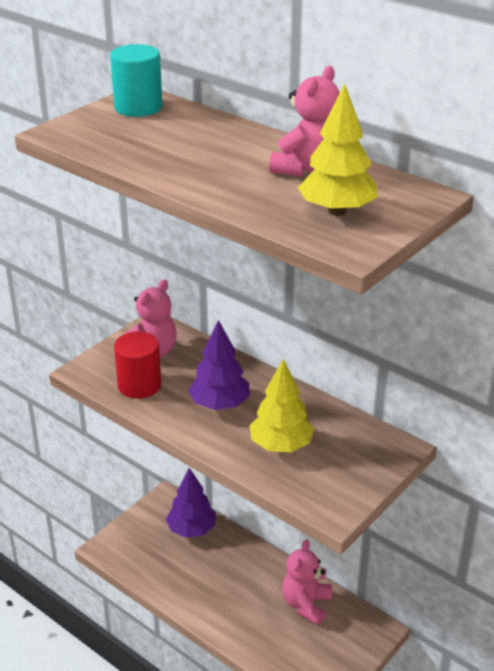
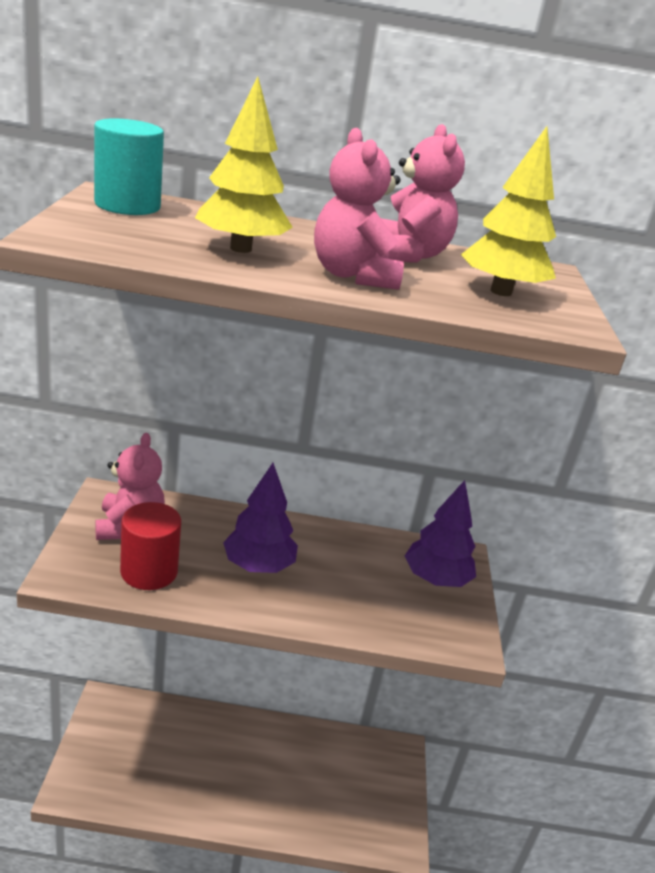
camera: 40 degrees left, 5 degrees down
(192, 529) = (156, 724): purple tree -> purple tree (435, 579)
(281, 445) = (359, 591): yellow tree -> yellow tree (240, 249)
(306, 604) = (323, 755): pink teddy bear -> pink teddy bear (353, 276)

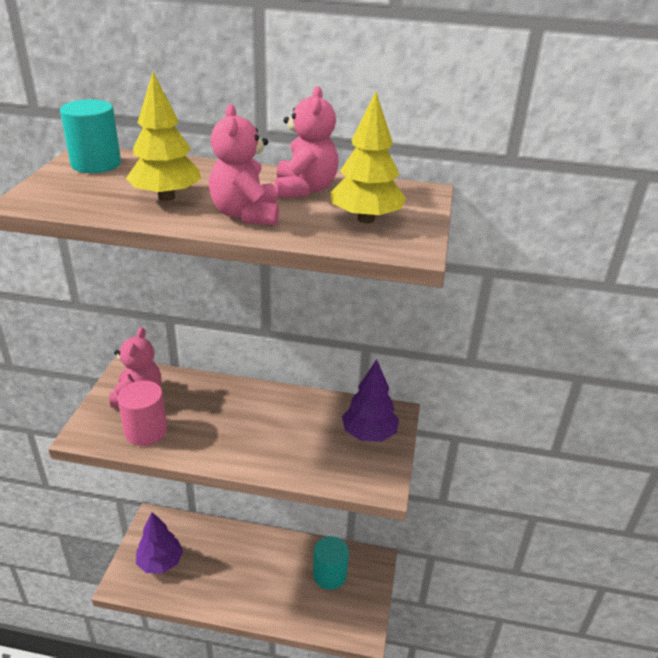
camera: 10 degrees right, 5 degrees up
(149, 571) = (146, 431): red cylinder -> pink cylinder
(258, 566) = (229, 425): purple tree -> purple tree (160, 562)
(346, 770) = (329, 575): none -> turquoise cylinder

